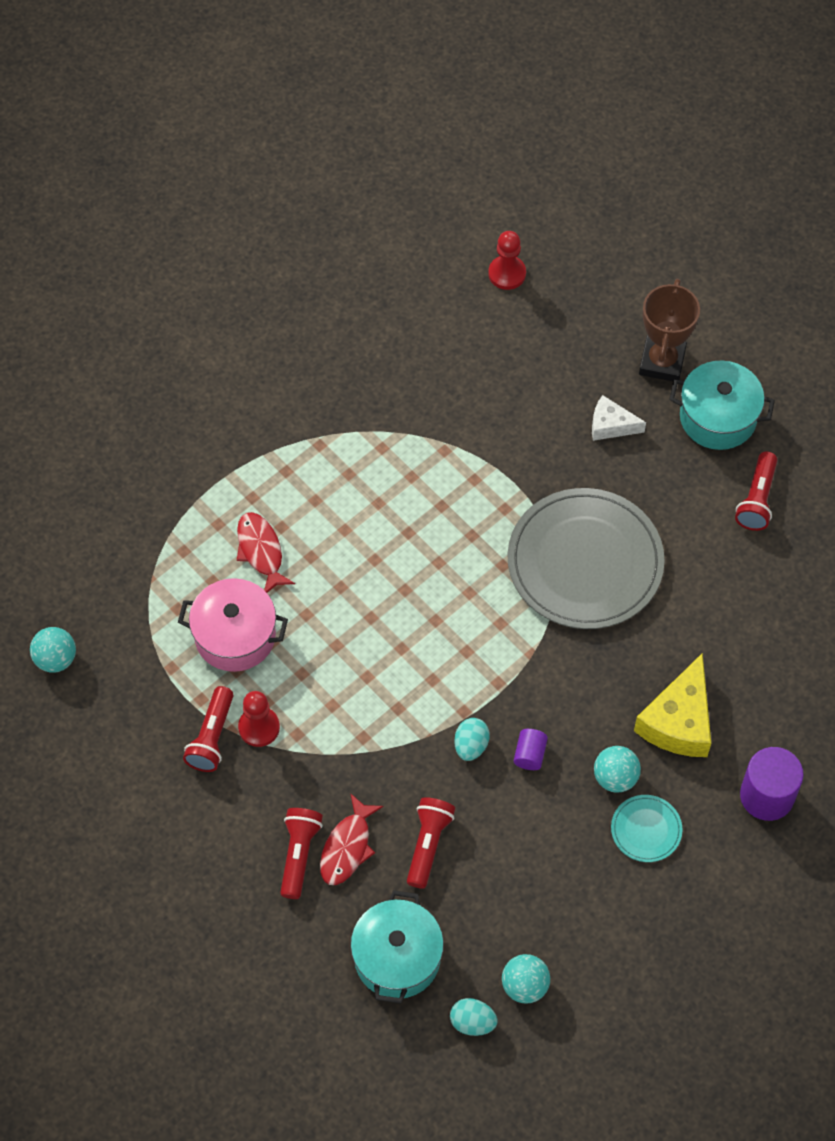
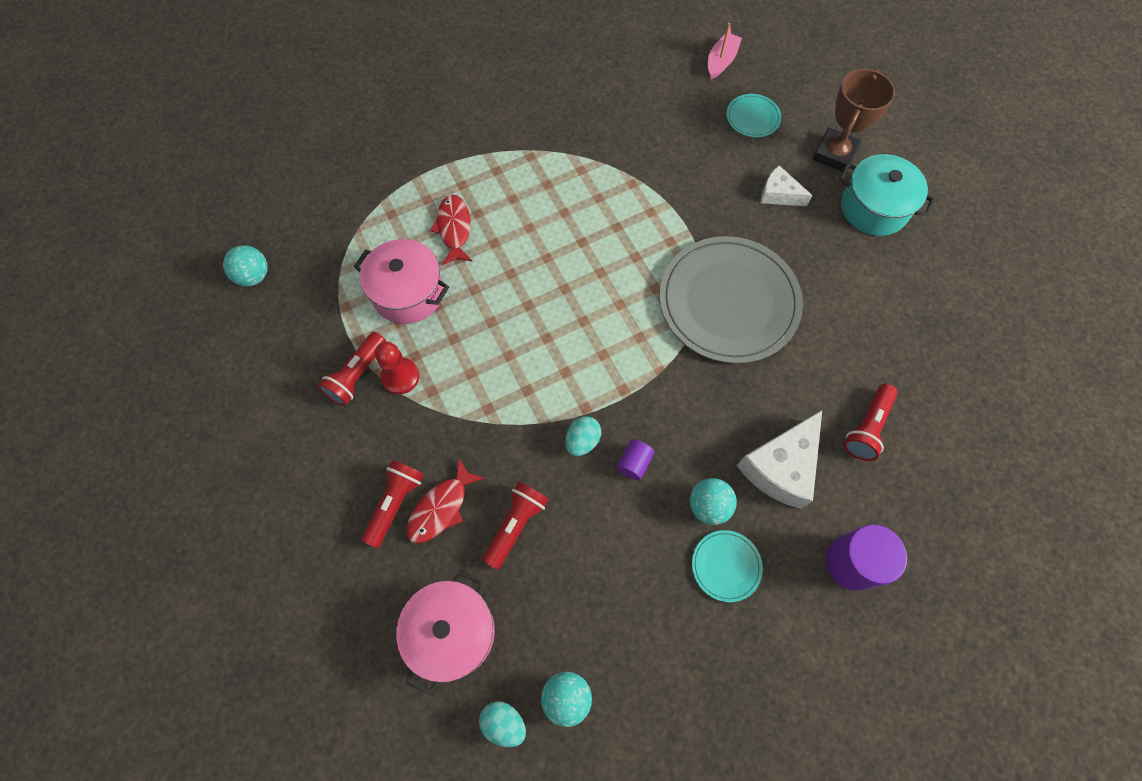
camera: 15 degrees right, 5 degrees up
(397, 958) = (452, 632): turquoise pot -> pink pot
(507, 273) = (721, 61): red pawn -> pink boat
(560, 338) = (753, 117): none -> turquoise plate
(678, 721) = (781, 467): yellow cheese -> white cheese
(757, 499) = (895, 284): red flashlight -> red flashlight (867, 427)

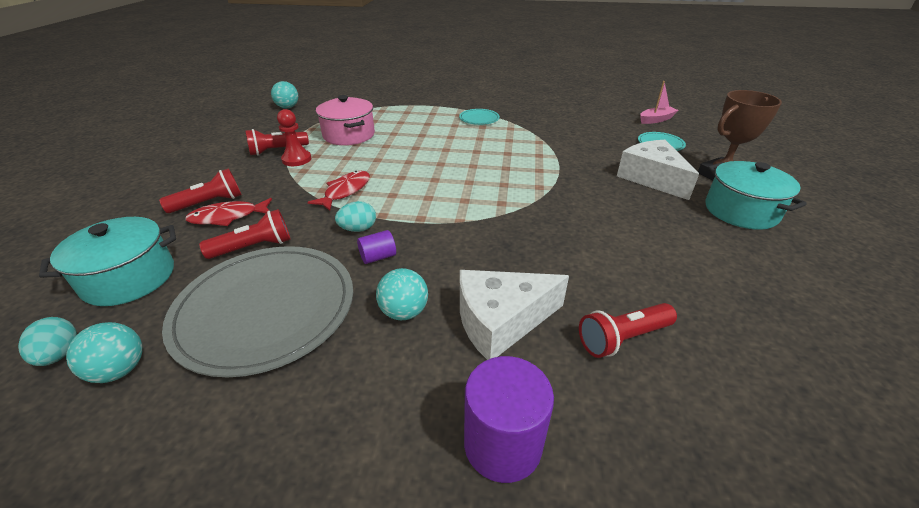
camera: 35 degrees right, 30 degrees down
(452, 632) = (129, 278): pink pot -> turquoise pot
(454, 229) = (406, 124): red fish -> red fish (345, 191)
(726, 566) = (368, 362): turquoise plate -> turquoise plate (479, 119)
(728, 302) = (555, 210): grey plate -> grey plate (266, 310)
(779, 194) = (651, 178): white cheese -> white cheese, size x1.73

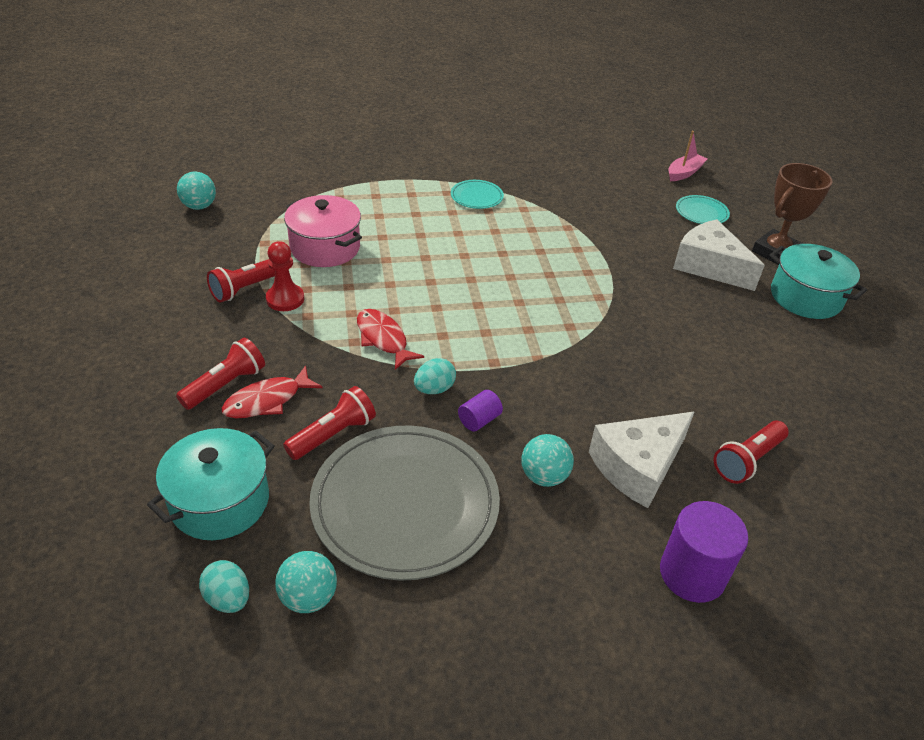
camera: 20 degrees left, 5 degrees up
(345, 191) = (383, 339): red fish -> red fish turned 45 degrees counterclockwise

